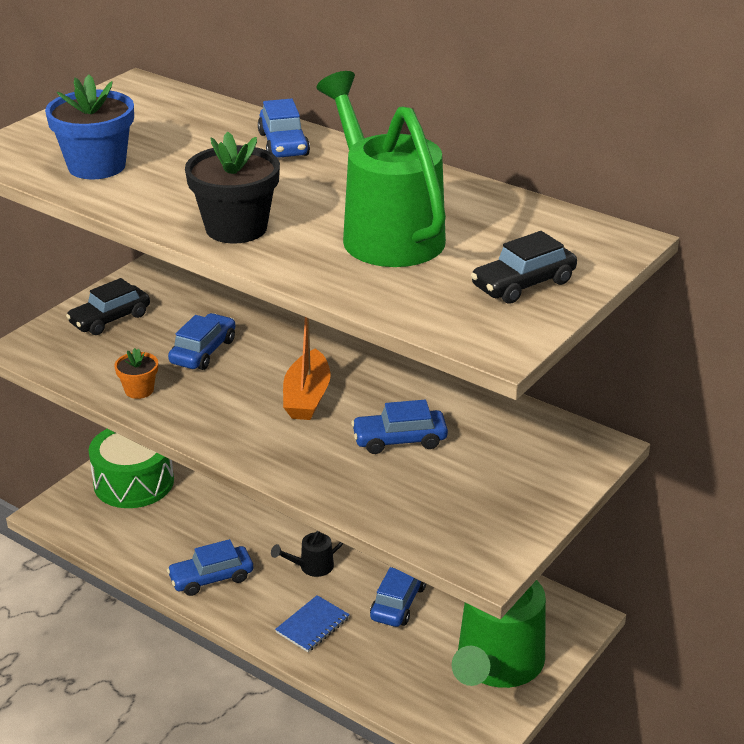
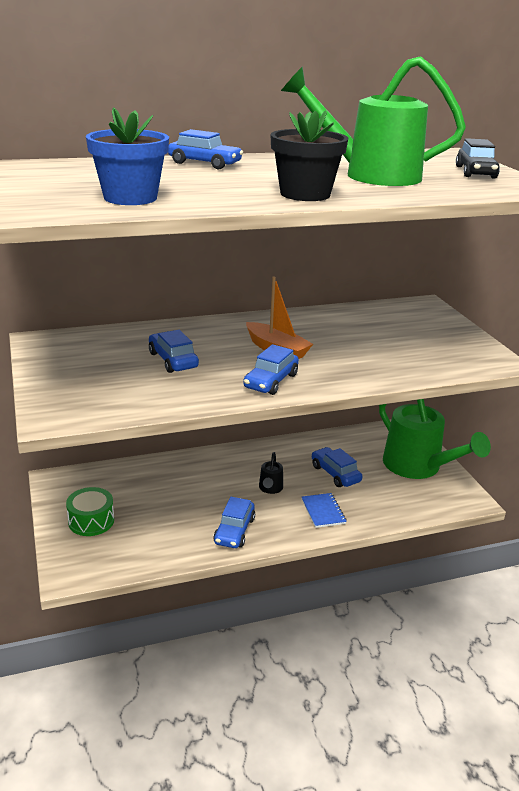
camera: 55 degrees left, 5 degrees down
(110, 319) = (73, 375): black car -> none
(133, 482) = (91, 521): green drum -> green drum, size x0.65
(139, 390) = (184, 395): orange flower pot -> none
(399, 440) = (358, 342): blue car -> blue car (271, 381)

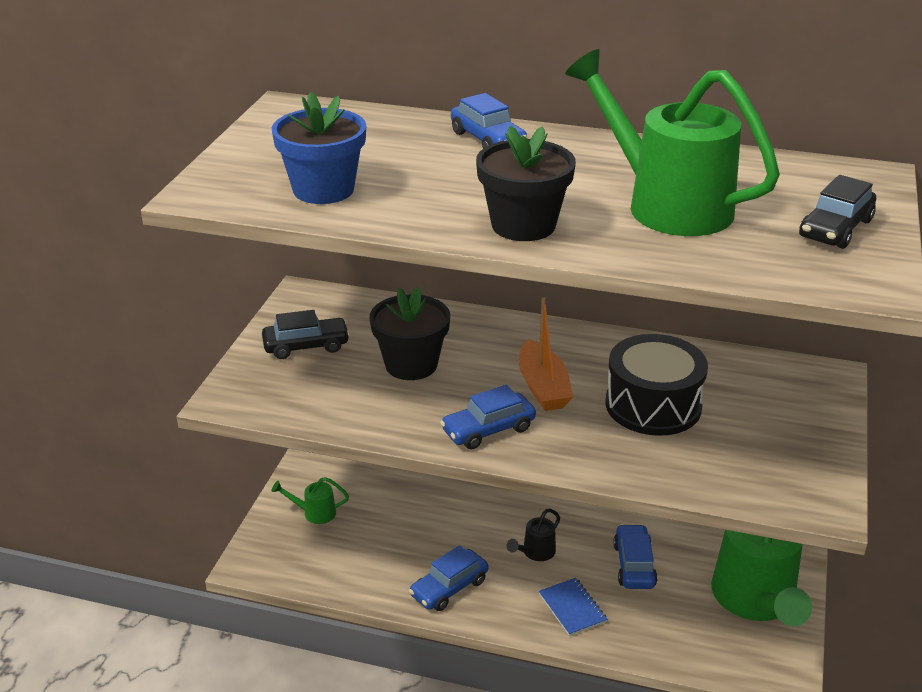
camera: 35 degrees right, 5 degrees up
(79, 369) = (306, 346): none -> black car
(91, 521) = (314, 513): green drum -> green watering can
(173, 360) = (411, 364): blue car -> black flower pot
(323, 511) = (572, 608): blue notebook -> blue notebook turned 45 degrees counterclockwise
(353, 341) = (653, 405): none -> black drum

